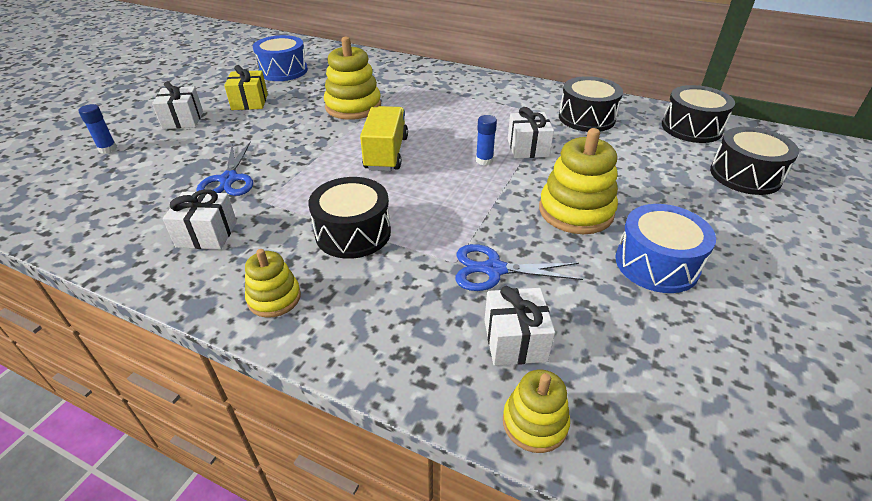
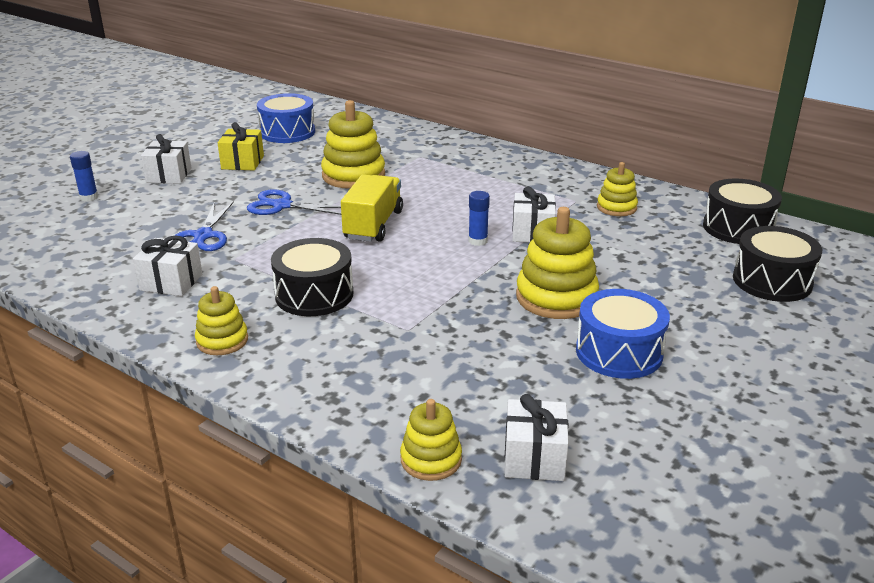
camera: 10 degrees right, 10 degrees down
(493, 269) = (444, 340): blue scissors -> blue scissors (282, 205)
(515, 340) = (440, 398): white gift -> white gift (534, 458)
(586, 118) = (616, 207): black drum -> yellow stacking toy

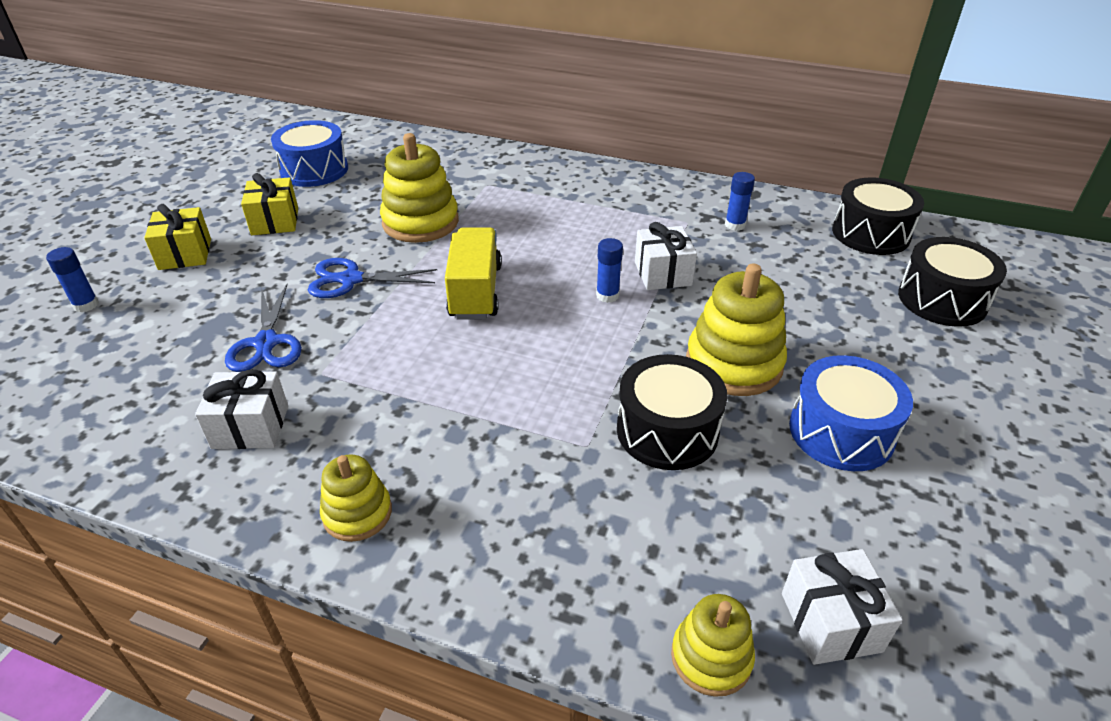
camera: 15 degrees left, 10 degrees up
(169, 175) = (185, 254): white gift -> yellow gift
(314, 295) = (448, 412): black drum -> black drum (667, 431)
(616, 207) = (735, 225): yellow stacking toy -> blue glue stick

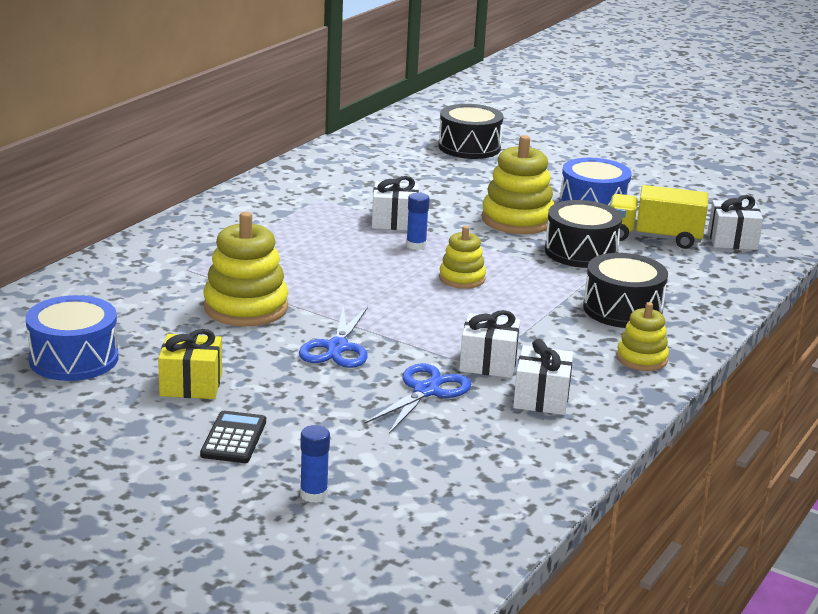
camera: 80 degrees left, 15 degrees down
(185, 254) = (233, 438): yellow gift -> black calculator
(266, 343) = (426, 391): blue scissors -> blue scissors turned 60 degrees counterclockwise
(330, 378) = (488, 363): none -> white gift
(475, 291) = (385, 294): yellow truck -> yellow truck (654, 237)
(711, 657) = (753, 271): yellow stacking toy -> yellow stacking toy (462, 278)
(735, 225) = (335, 184): blue glue stick -> none
(870, 234) = (375, 145): black drum -> black drum (622, 309)

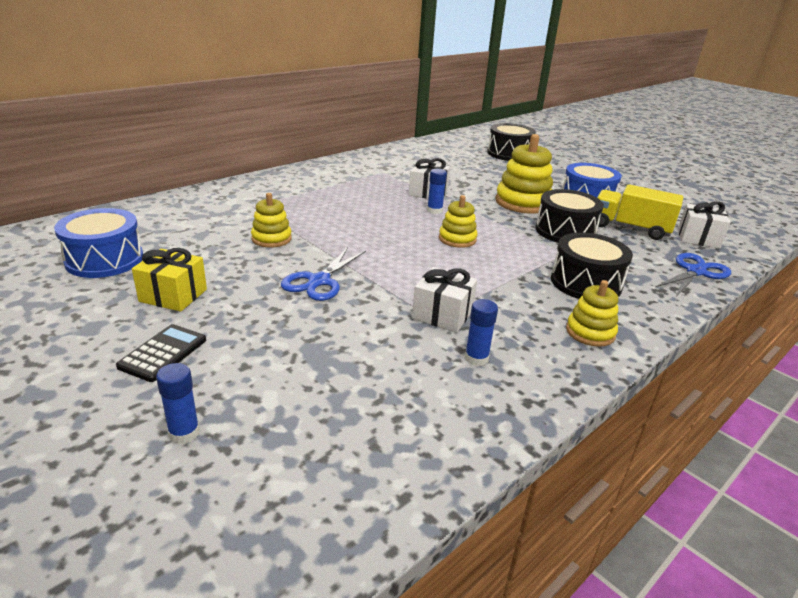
camera: 15 degrees right, 5 degrees up
(245, 307) = (271, 239): yellow stacking toy -> yellow stacking toy, size x0.59
(426, 391) = (371, 333): blue scissors -> blue scissors (696, 272)
(541, 398) = (476, 358): white gift -> blue glue stick

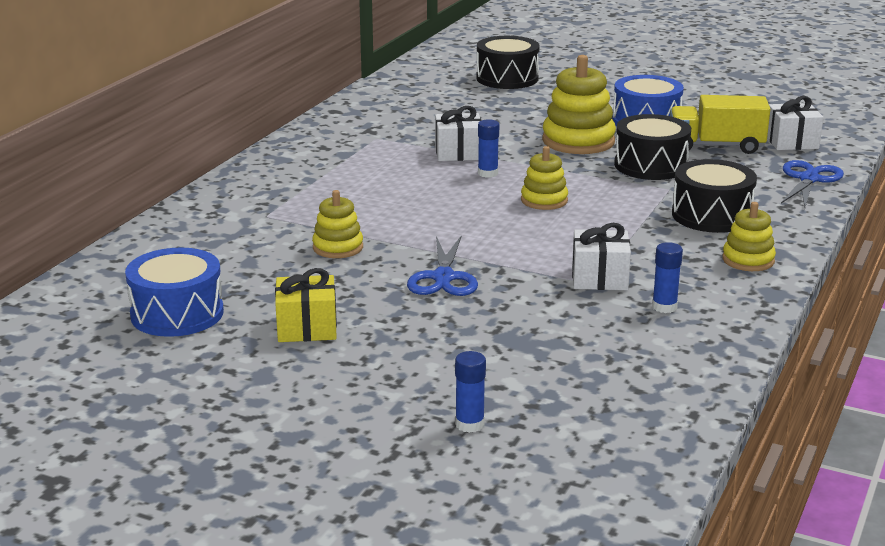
camera: 20 degrees left, 5 degrees down
(163, 353) = (368, 376): black calculator -> none

